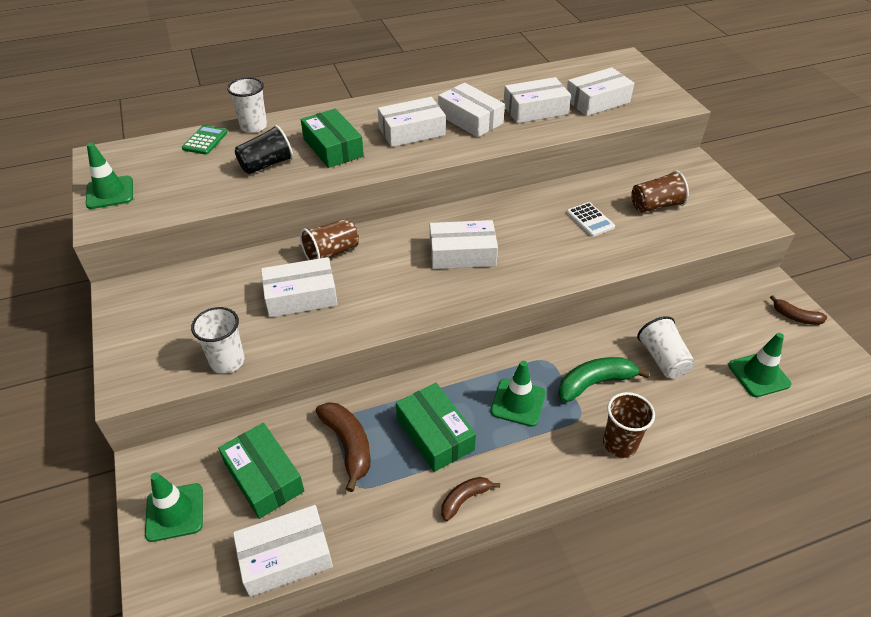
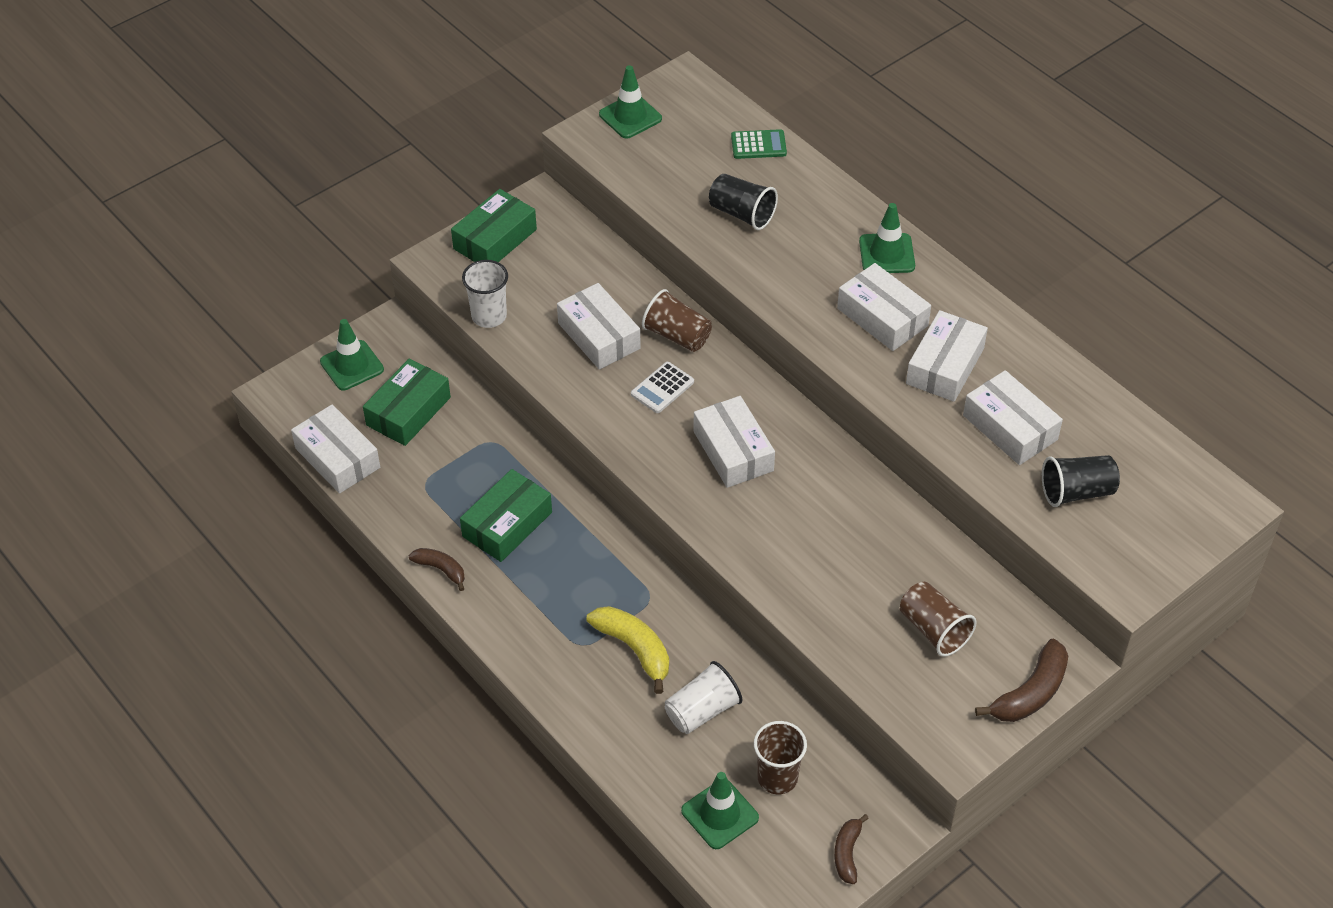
camera: 70 degrees right, 5 degrees up
(253, 126) = (810, 173): white cup -> none
(333, 147) = (806, 257): green box -> green box (495, 239)
(348, 445) = (466, 460): brown banana -> brown banana (1030, 693)
(518, 402) = (577, 584): green traffic cone -> green traffic cone (887, 254)
(590, 220) = (863, 562): white calculator -> white calculator (662, 388)
(594, 383) = (634, 649): green banana -> yellow banana
(597, 101) = (1077, 492): white box -> black cup
(619, 444) = (558, 686): brown cup -> brown cup (777, 777)

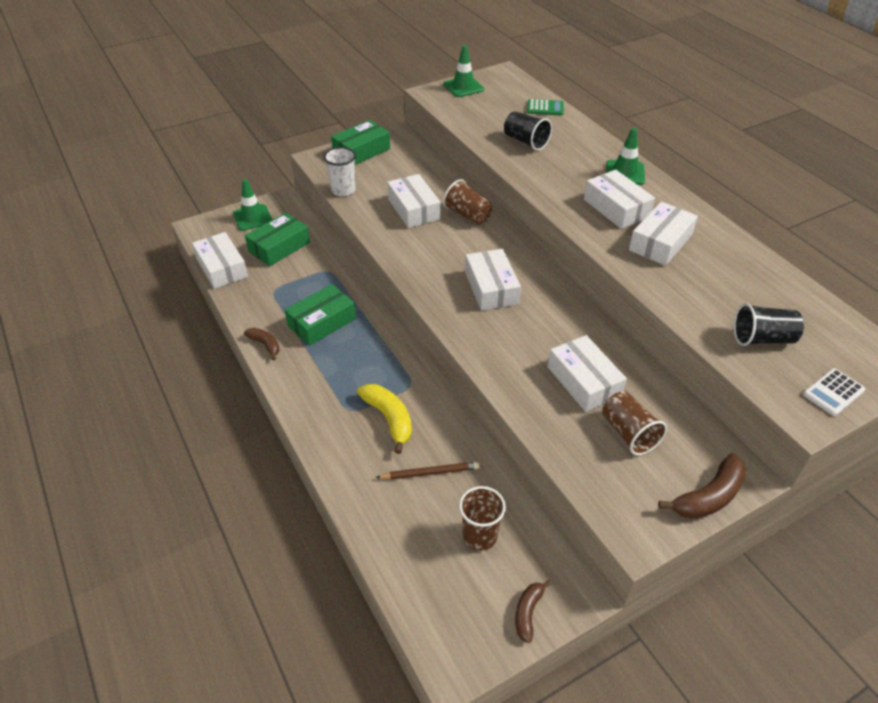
camera: 10 degrees right, 5 degrees down
(662, 388) = (449, 244): white calculator -> white calculator (833, 392)
(702, 711) = (430, 473): white cup -> brown pencil
(720, 814) = (424, 559): green traffic cone -> none
(1010, 427) = (709, 287): white box -> white box (584, 381)

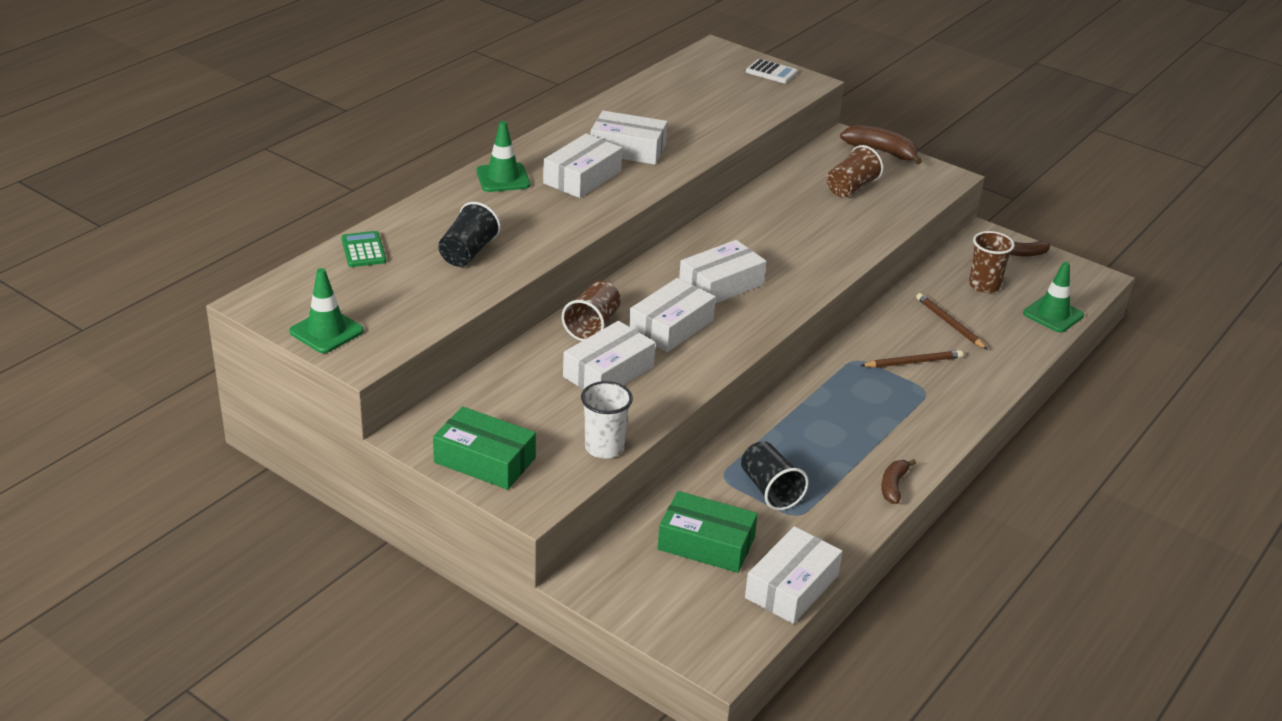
camera: 115 degrees left, 10 degrees down
(252, 218) = (656, 602): green traffic cone -> green traffic cone (1053, 314)
(322, 322) = (820, 451): green box -> none
(389, 419) = (913, 362): yellow banana -> brown pencil
(584, 381) = (811, 214): white box -> white box (671, 326)
(762, 338) = (732, 98): black cup -> black cup (770, 490)

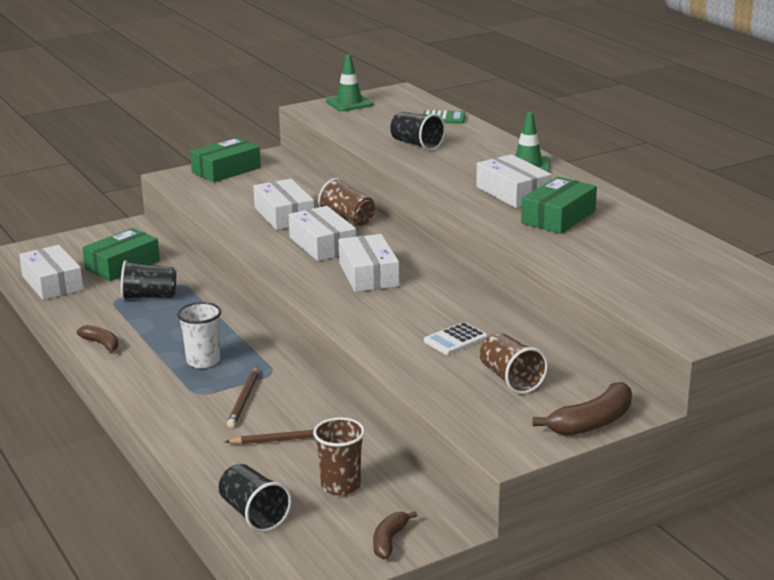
camera: 115 degrees right, 10 degrees down
(604, 447) = (202, 202): white cup -> white cup (203, 361)
(628, 149) = (558, 217): white box -> green box
(771, 72) = (726, 319): white calculator -> white calculator (455, 340)
(1053, 314) = (253, 514): green traffic cone -> black cup

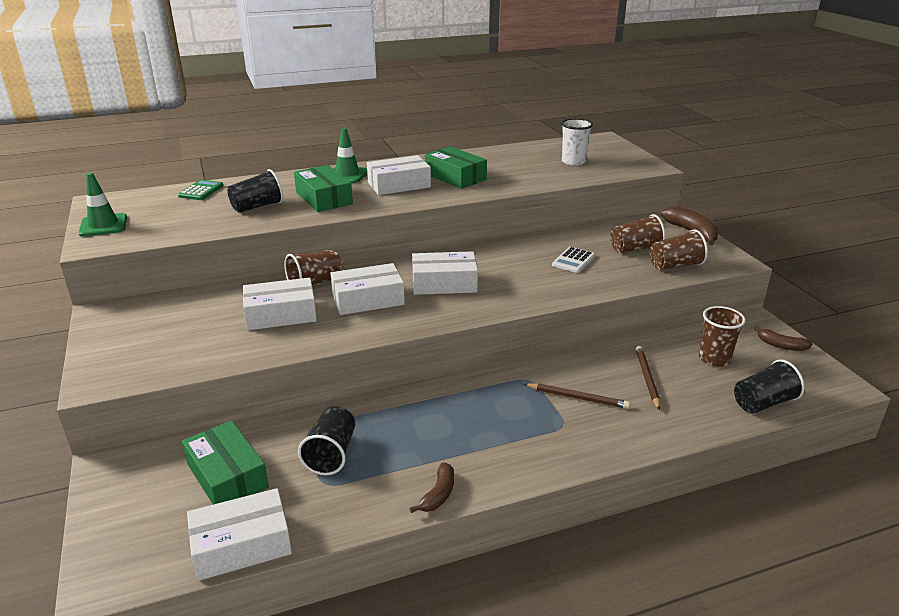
camera: 80 degrees left, 5 degrees up
(101, 344) = (438, 494): brown banana -> brown banana turned 150 degrees clockwise
(203, 361) = (498, 419): white cup -> white cup (573, 162)
(226, 170) = (115, 343): green box -> green box (324, 198)
(455, 340) = (573, 260): white calculator -> white calculator turned 60 degrees clockwise
(472, 406) = (675, 265): none -> brown cup

